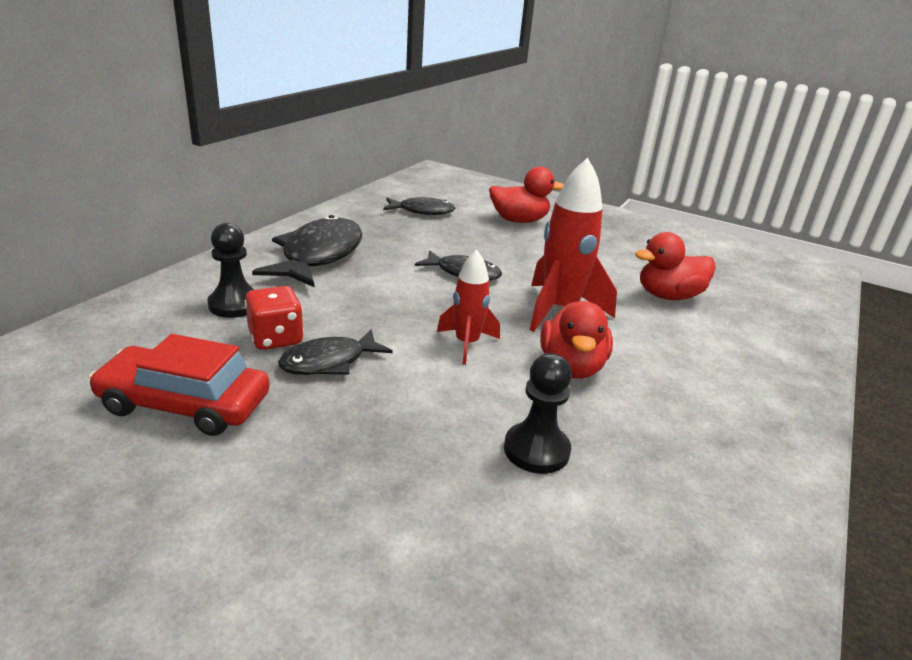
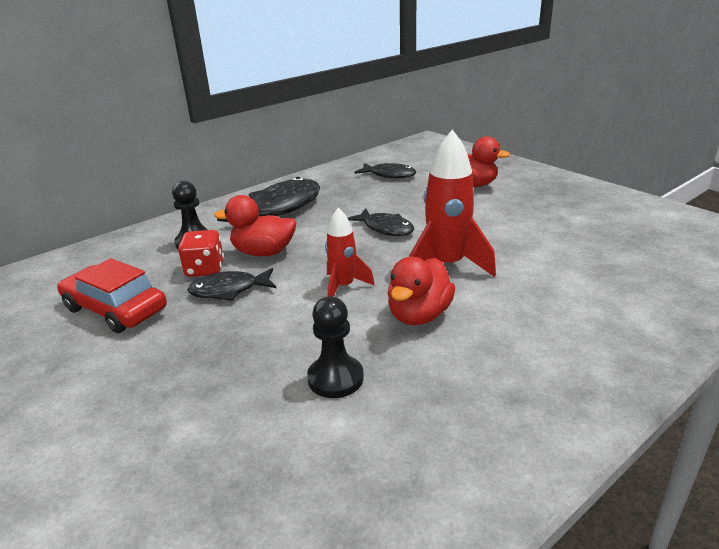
camera: 25 degrees right, 0 degrees up
(668, 296) = (566, 261): red duck -> red duck (263, 252)

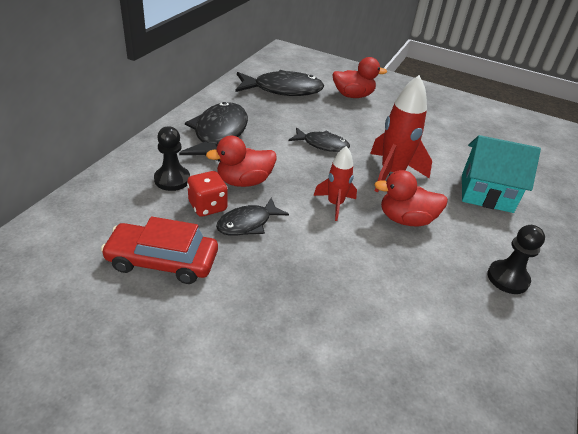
camera: 30 degrees left, 10 degrees up
(335, 378) = (392, 283): black pawn -> black pawn (507, 278)
(389, 175) = (283, 90): black fish -> black fish, size x1.70
(419, 315) = (406, 219): red duck -> red duck turned 90 degrees clockwise
(567, 304) = (486, 193): none -> turquoise house

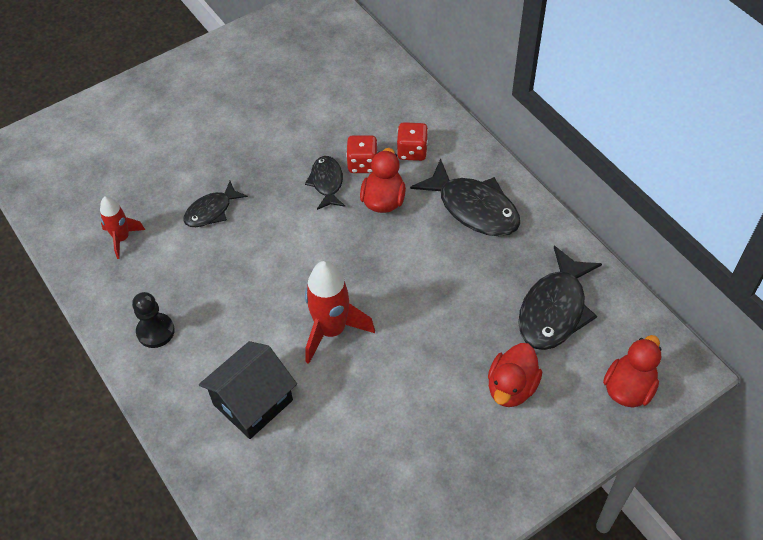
camera: 125 degrees right, 15 degrees up
(162, 261) = (316, 121): red car -> none
(172, 179) = (412, 151): black pawn -> red dice
(322, 144) = (413, 292): black fish -> black fish (211, 211)
(335, 204) = (314, 254): red rocket -> red rocket (122, 239)
(406, 219) = (263, 299): red duck -> red duck (628, 388)
(486, 193) = (253, 402): turquoise house -> black house

